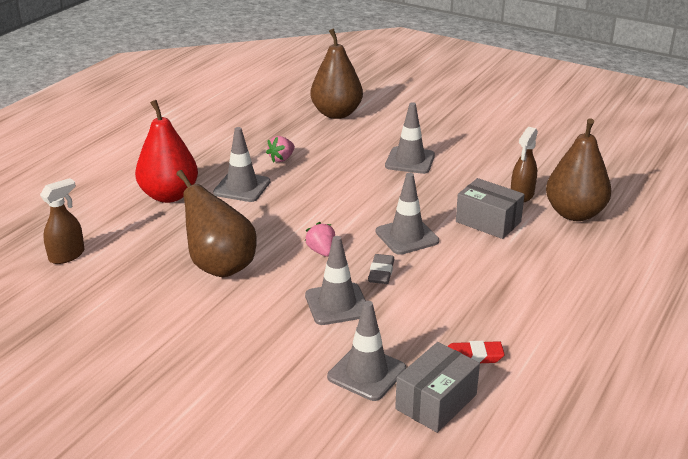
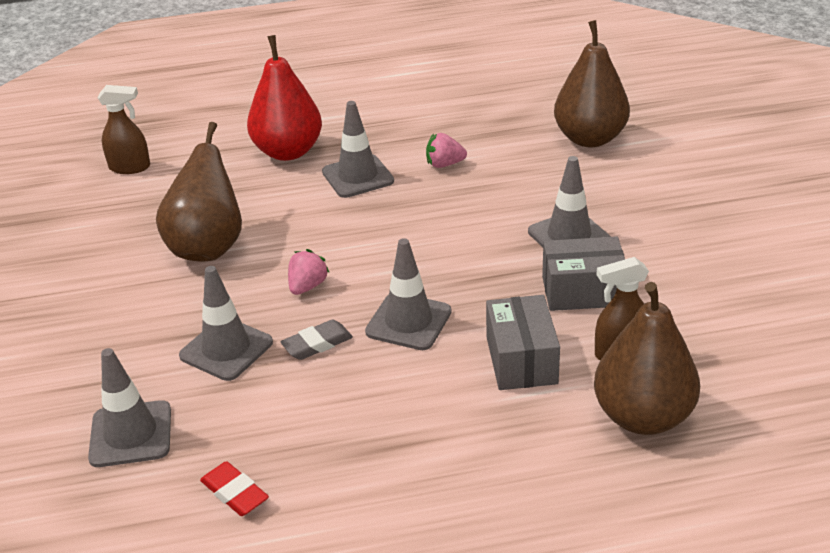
camera: 50 degrees right, 5 degrees up
(436, 402) = (128, 509): grey box -> grey box (582, 291)

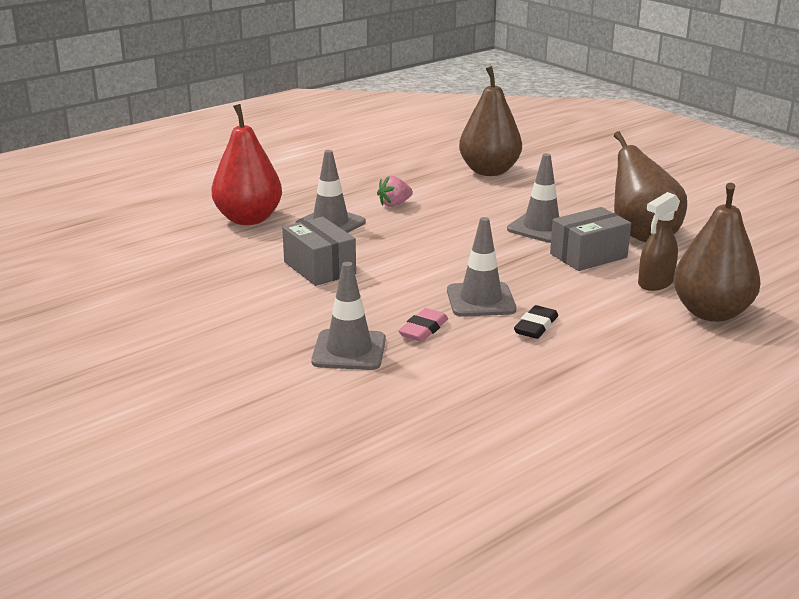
camera: 30 degrees left, 10 degrees down
(130, 167) = (106, 255): brown spray bottle -> none
(131, 434) = (330, 424): grey traffic cone -> none
(208, 247) = (250, 292): brown pear -> brown pear (642, 235)
(235, 493) = (468, 434): red eraser -> none
(307, 286) = (371, 297): pink strawberry -> none
(317, 344) = (423, 329): grey eraser -> pink eraser
(430, 375) = (536, 326): none -> black eraser
(521, 360) = (592, 302): grey box -> grey box (319, 268)

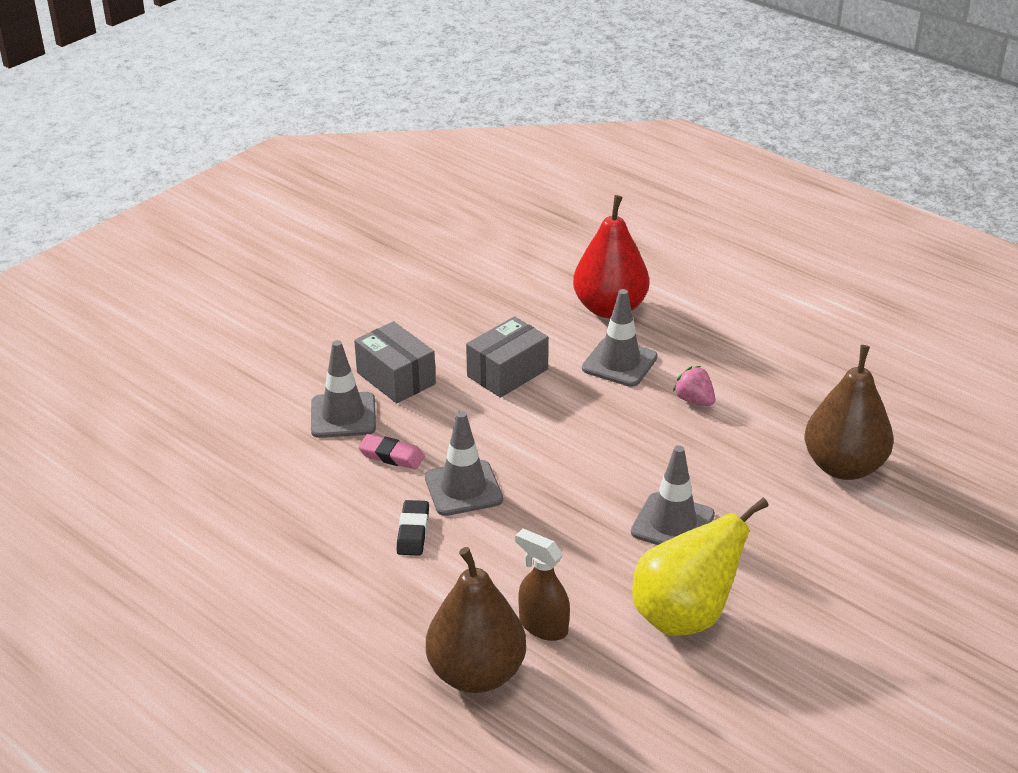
camera: 80 degrees right, 10 degrees up
(536, 326) = (413, 532): black eraser -> black eraser turned 75 degrees clockwise
(588, 255) = (603, 567): grey box -> grey box (396, 378)
(642, 235) = (685, 616): brown pear -> yellow pear

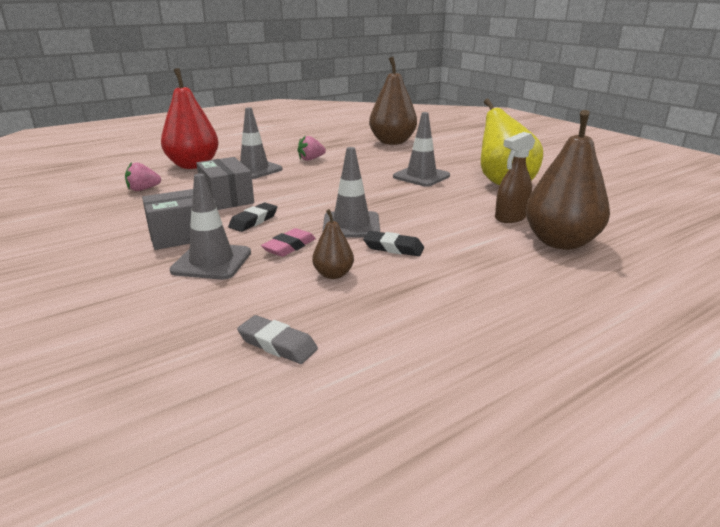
camera: 75 degrees left, 10 degrees down
(216, 494) = (277, 344): none -> grey eraser
(339, 500) = (333, 274): none -> brown pear
(448, 413) = (253, 221): none -> black eraser
(507, 304) = (143, 189): none -> pink strawberry

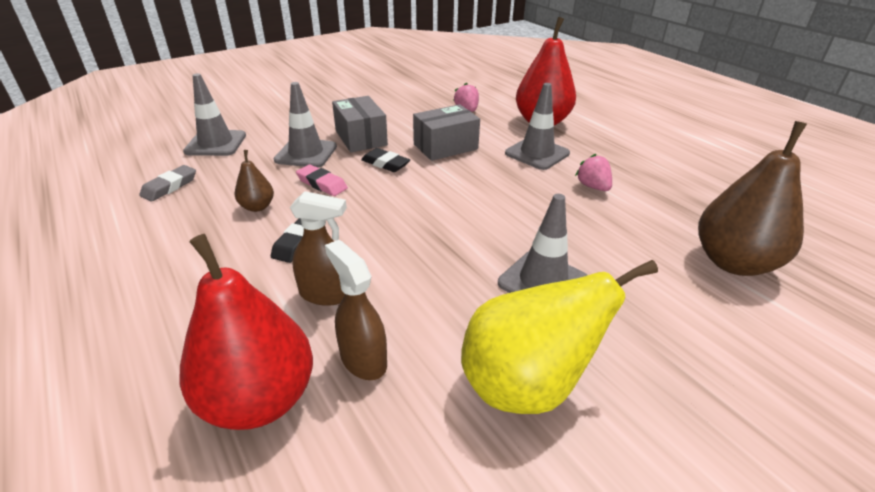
camera: 90 degrees right, 10 degrees up
(351, 225) = (363, 216): grey traffic cone -> grey traffic cone (216, 143)
(457, 231) = (326, 294): none -> brown spray bottle
(560, 242) = (259, 399): brown pear -> red pear

